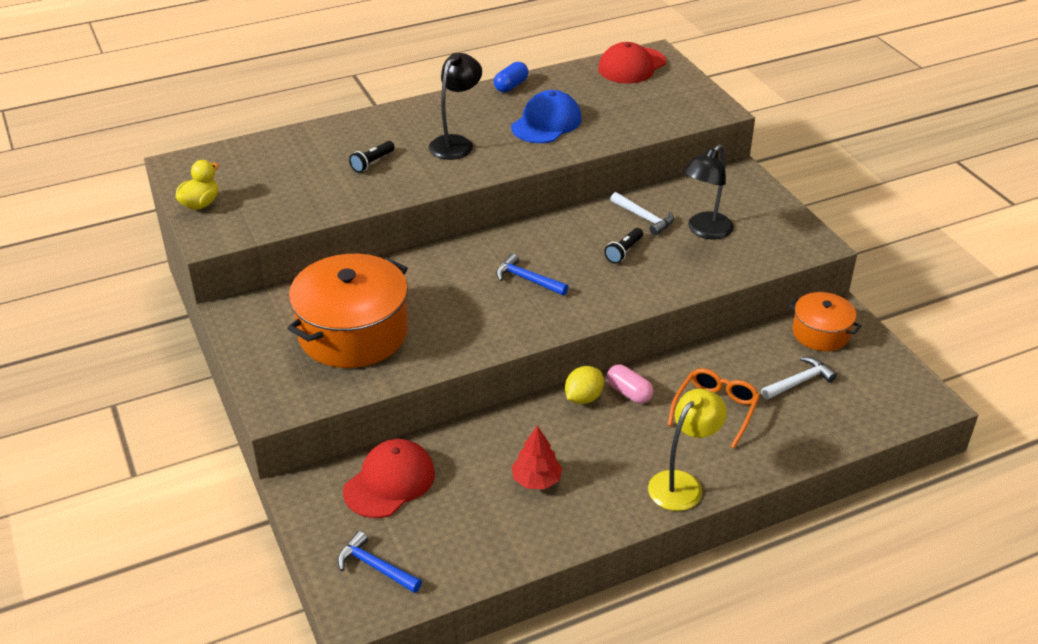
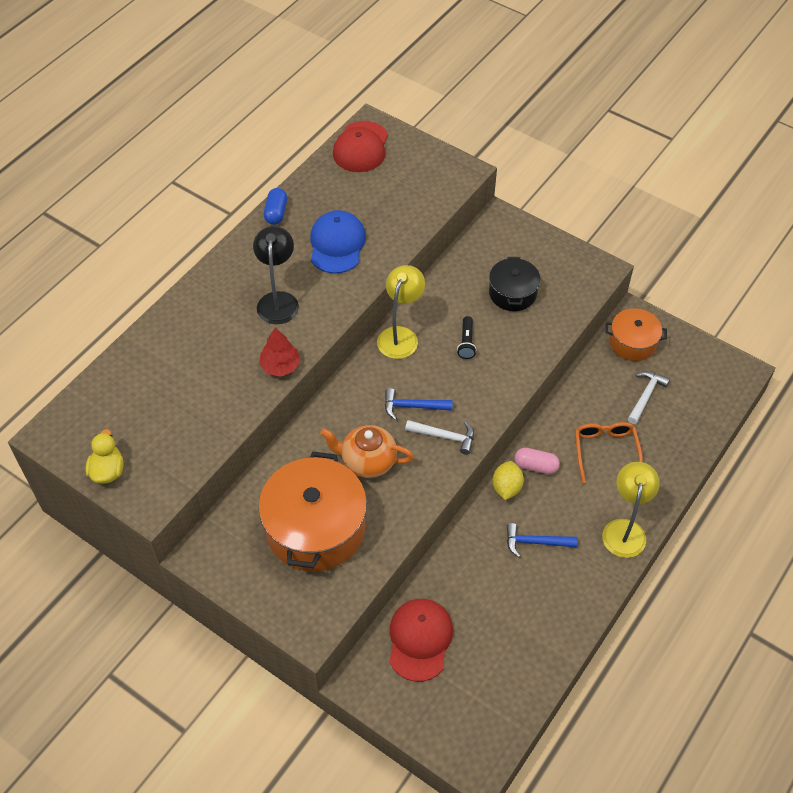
camera: 30 degrees left, 15 degrees up
(372, 162) = (223, 354): black flashlight -> none
(375, 567) = (464, 719): blue hammer -> blue hammer (535, 542)
(447, 303) = (367, 461): none -> orange teapot
(536, 480) = (524, 580): red tree -> red tree (280, 366)
(563, 224) = (400, 335): none -> yellow lamp
(644, 218) = (458, 300): white hammer -> white hammer (444, 436)
(705, 231) = (512, 293): black lamp -> black pot

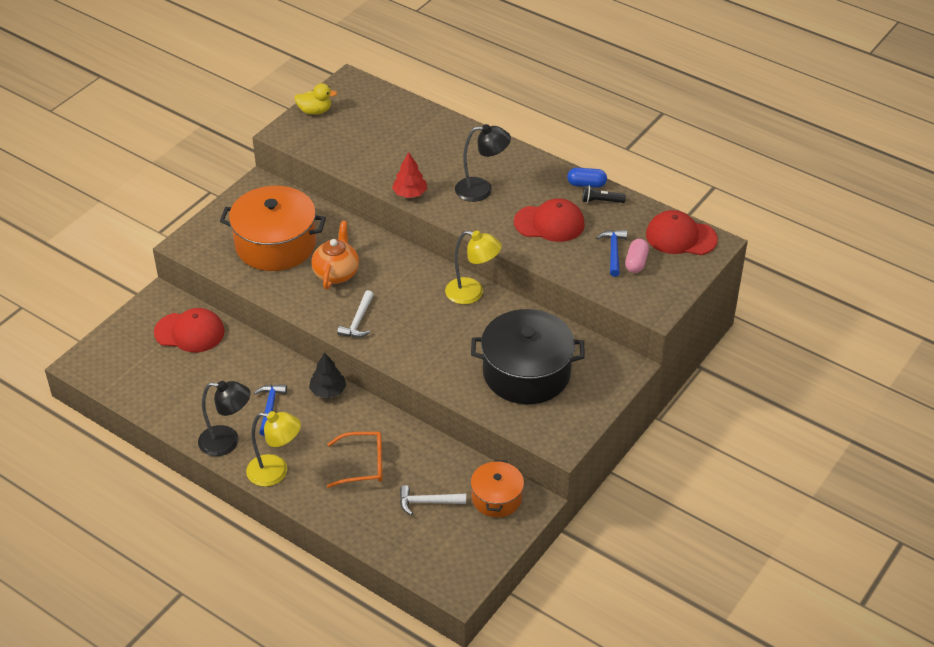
camera: 90 degrees right, 10 degrees down
(337, 244) = (549, 223): blue cap -> red cap
(413, 406) = (392, 301): blue hammer -> blue hammer (613, 252)
(466, 342) = (464, 338): black flashlight -> black flashlight (601, 201)
(506, 487) = (328, 391): yellow lemon -> black tree
(512, 293) = (526, 373): black pot -> black pot, size x1.81
(535, 466) = (349, 412): pink capsule -> pink capsule (636, 262)
(588, 580) = (227, 442): none -> black lamp
(645, 396) = (427, 502): white hammer -> white hammer turned 150 degrees clockwise

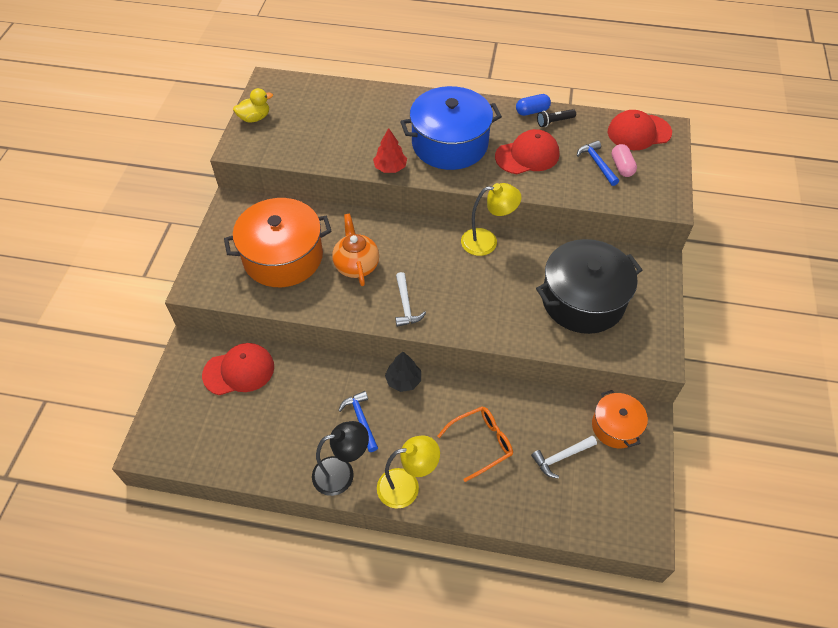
camera: 25 degrees left, 10 degrees up
(481, 190) = (450, 144): black lamp -> blue pot

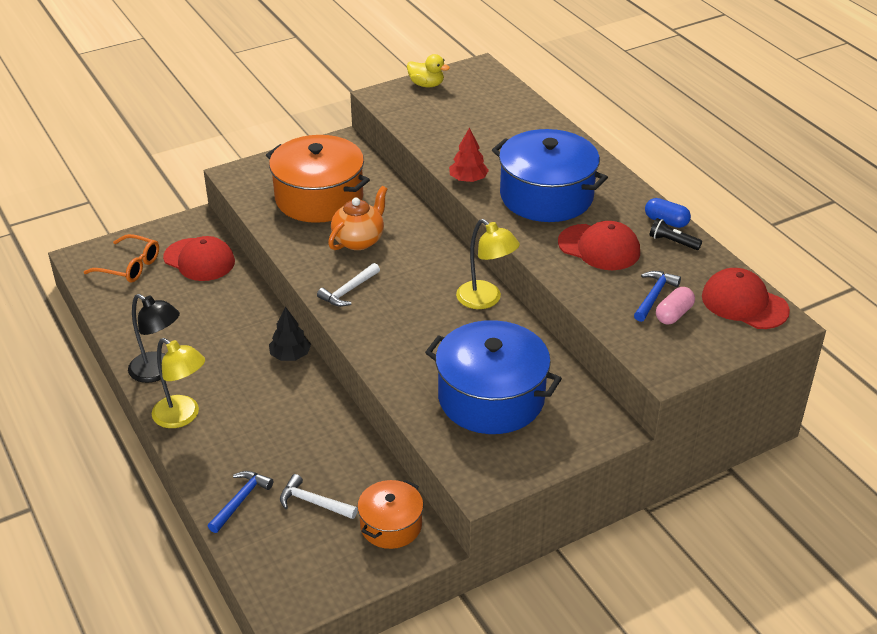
camera: 50 degrees right, 15 degrees down
(361, 420) = (222, 353): blue hammer -> blue hammer (240, 500)
(481, 443) = (273, 440): orange glasses -> orange glasses (129, 266)
(583, 300) = (491, 398): black pot -> blue pot

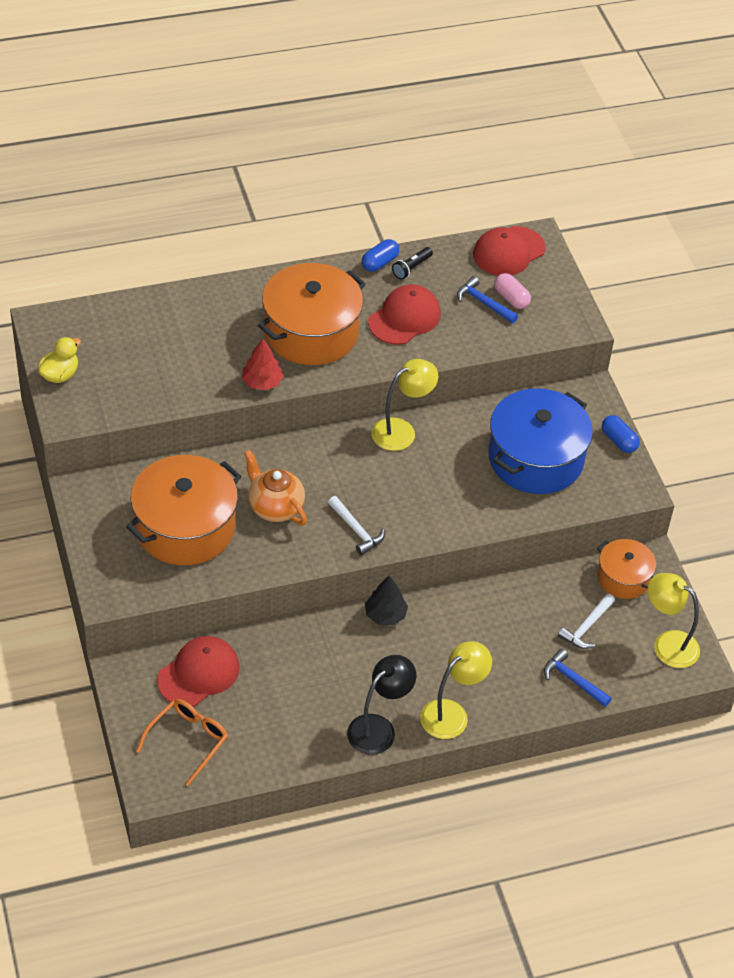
camera: 80 degrees left, 10 degrees up
(307, 575) = (667, 644): none -> yellow lamp
(546, 196) = (311, 332): blue pot -> orange pot
(547, 461) = (619, 441): none -> blue capsule

